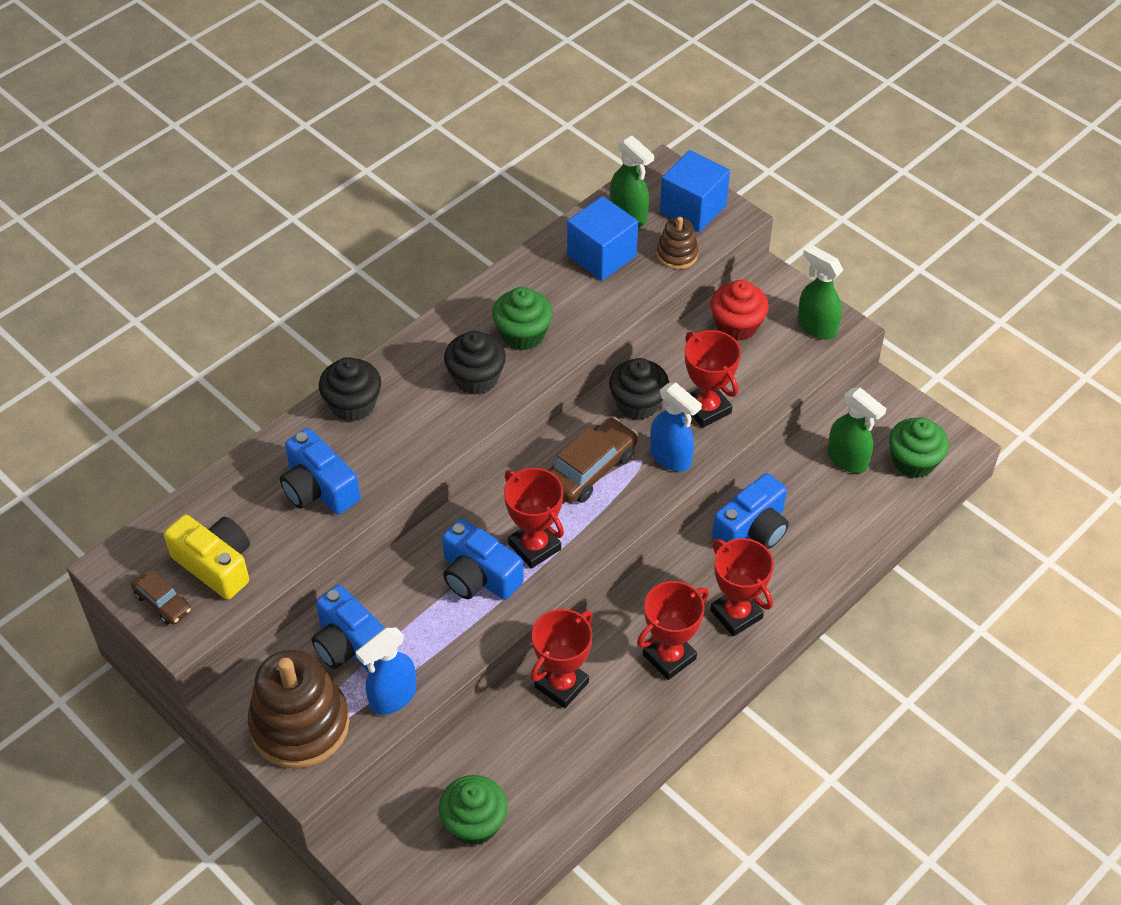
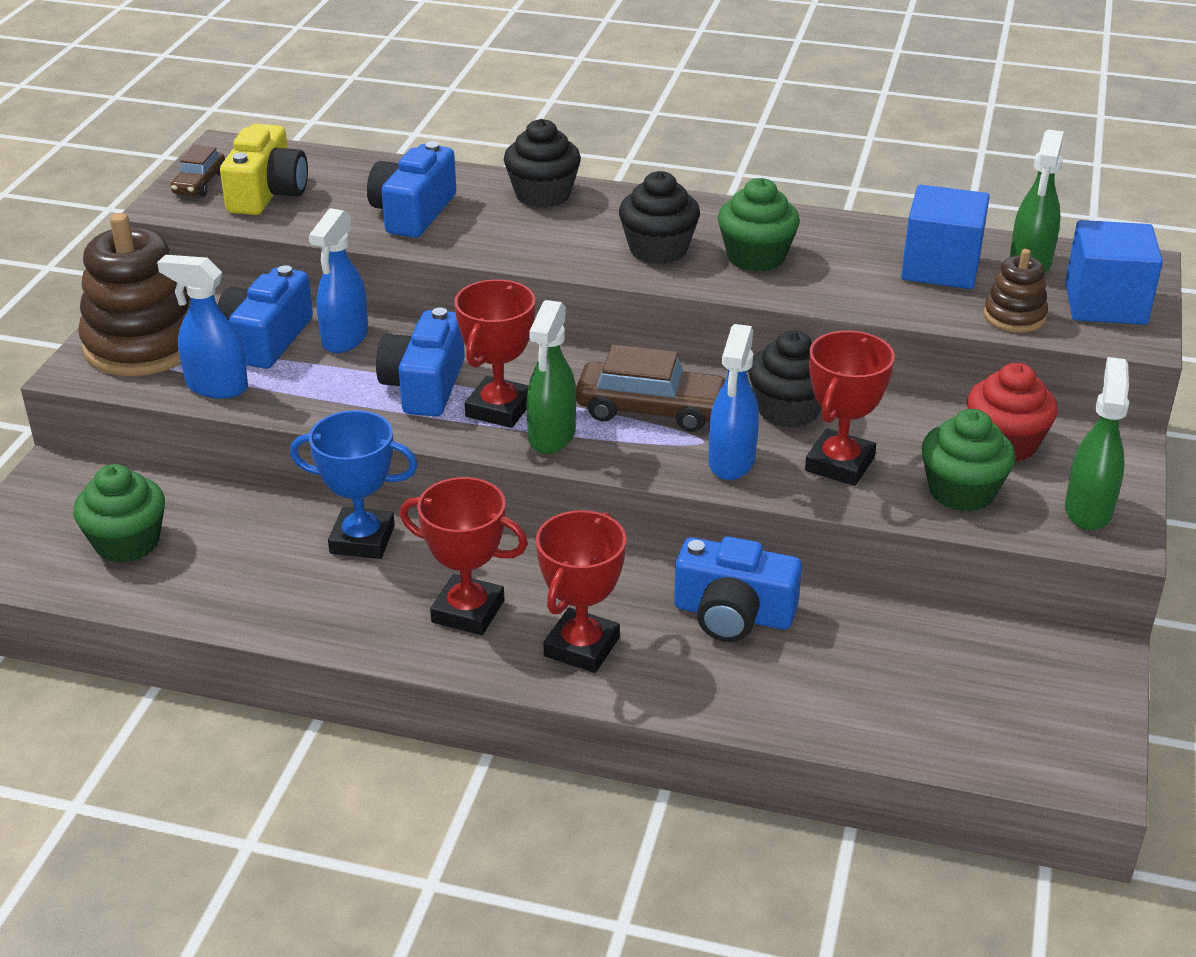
camera: 60 degrees right, 15 degrees down
(385, 598) = (344, 339): none -> blue spray bottle
(562, 685) = (362, 540): red trophy -> blue trophy
(847, 460) = (939, 664): green spray bottle -> green spray bottle (551, 437)
(913, 461) = (1008, 733): green cupcake -> green cupcake (961, 491)

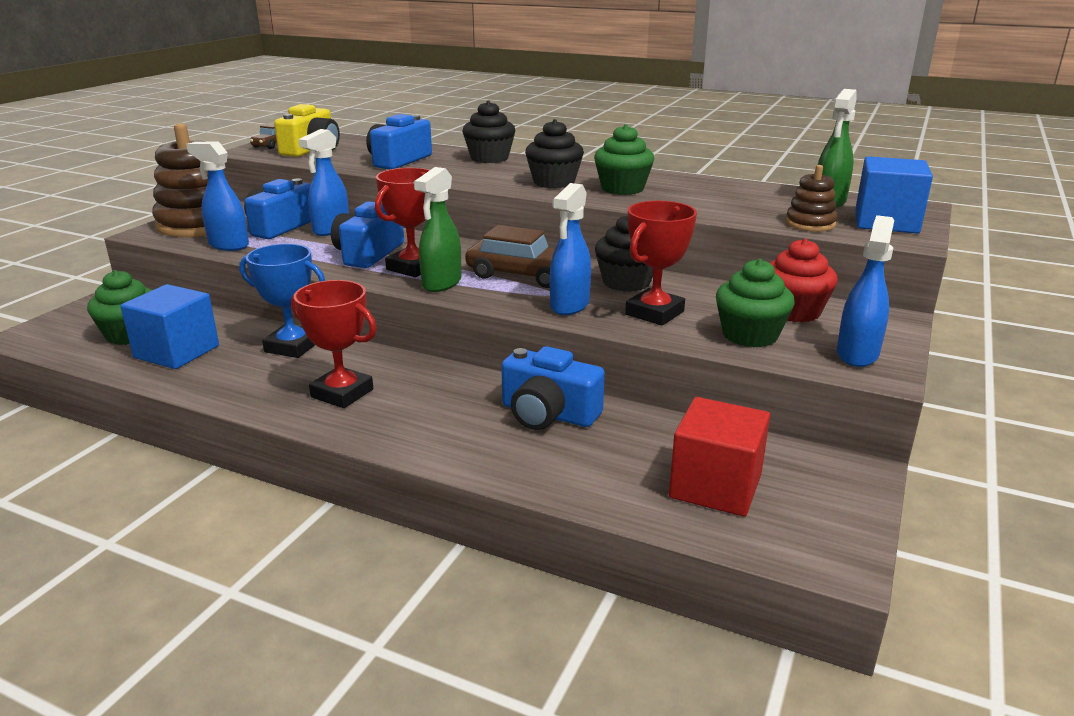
camera: 10 degrees right, 10 degrees down
(581, 647) = (416, 423): red trophy -> none
(940, 267) = (759, 200): blue cube -> blue cube (177, 352)
(950, 696) = (715, 486): none -> red cube
(1088, 510) = (857, 354): green spray bottle -> blue spray bottle

